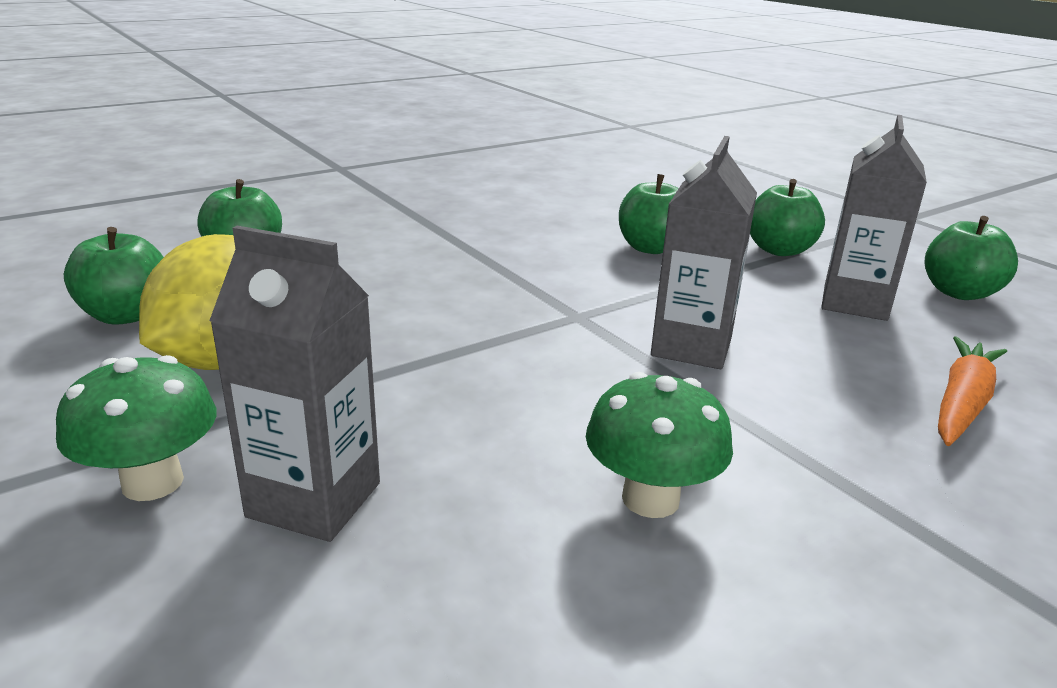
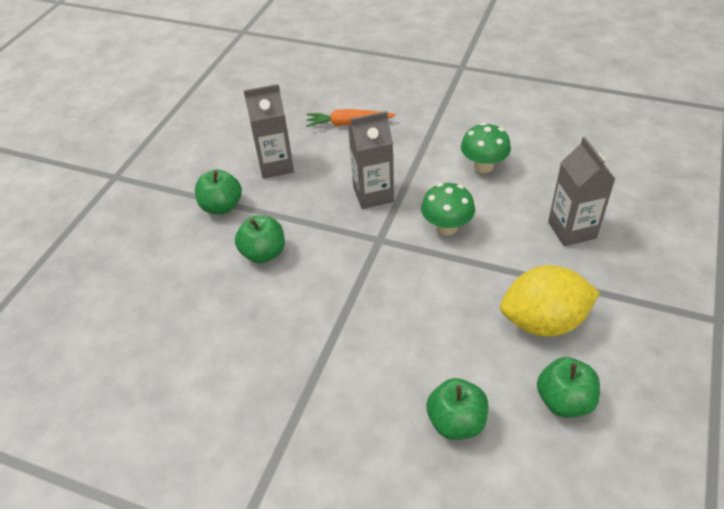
camera: 120 degrees left, 20 degrees up
(152, 482) = (615, 272): green mushroom -> green mushroom (446, 227)
(959, 293) = (232, 141): green apple -> none

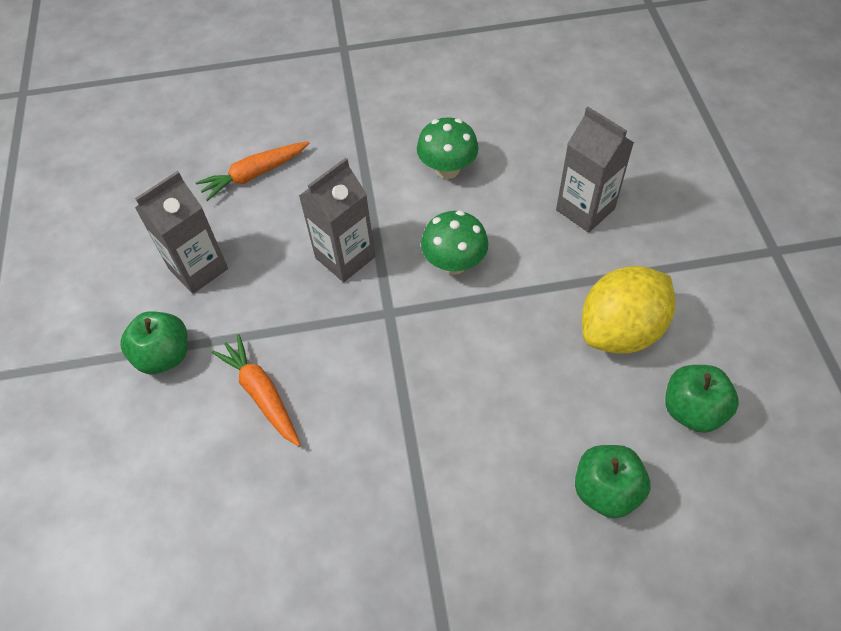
camera: 30 degrees left, 10 degrees up
(264, 253) = (261, 394): green apple -> orange carrot

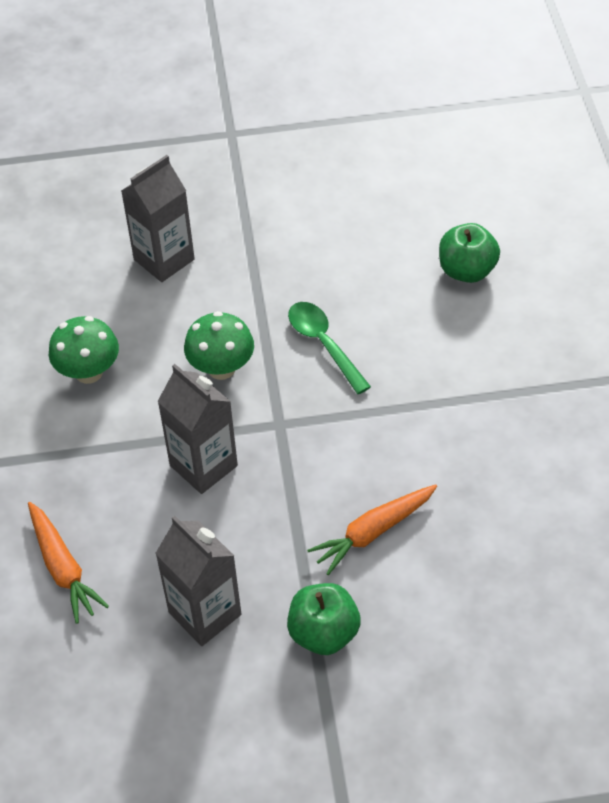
camera: 90 degrees left, 5 degrees down
(487, 346) = (323, 344): none -> green spoon
(620, 330) = (310, 246): yellow lemon -> none
(692, 410) = (392, 208): green apple -> none

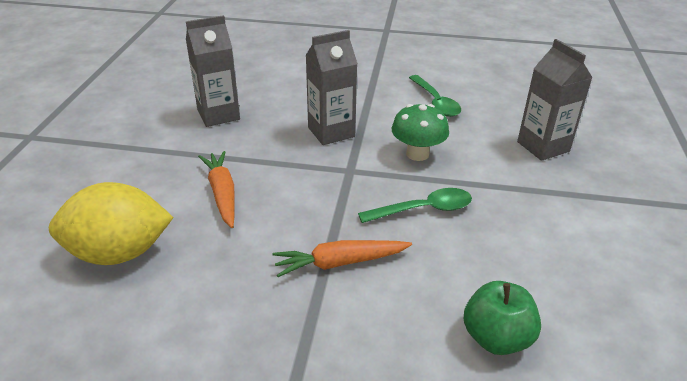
camera: 105 degrees right, 15 degrees down
(63, 568) = (288, 77): orange carrot -> orange carrot (340, 263)
(89, 372) = (436, 102): green mushroom -> green spoon
(323, 633) = (164, 154): green apple -> none
(507, 583) = (119, 253): none -> yellow lemon

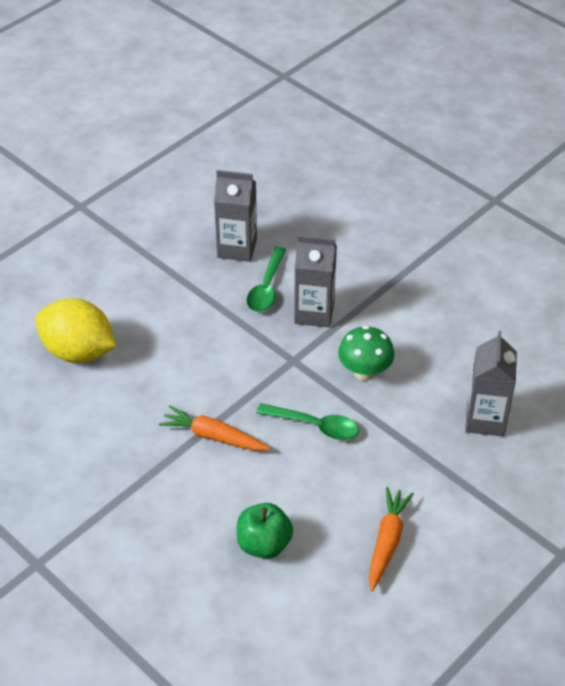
camera: 35 degrees right, 10 degrees up
(222, 193) = (180, 334): orange carrot -> orange carrot (387, 542)
(436, 102) = (442, 322): green spoon -> green spoon (266, 288)

